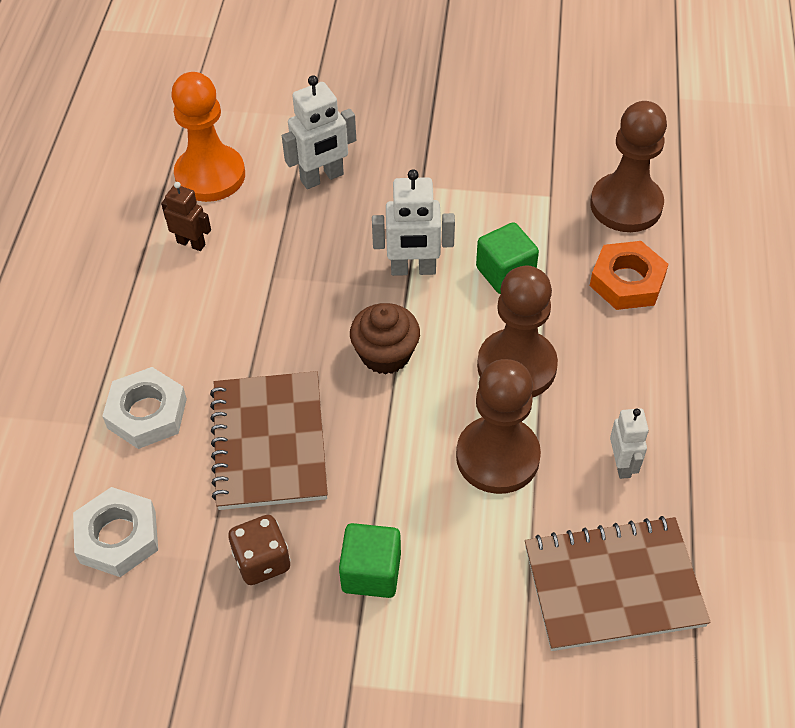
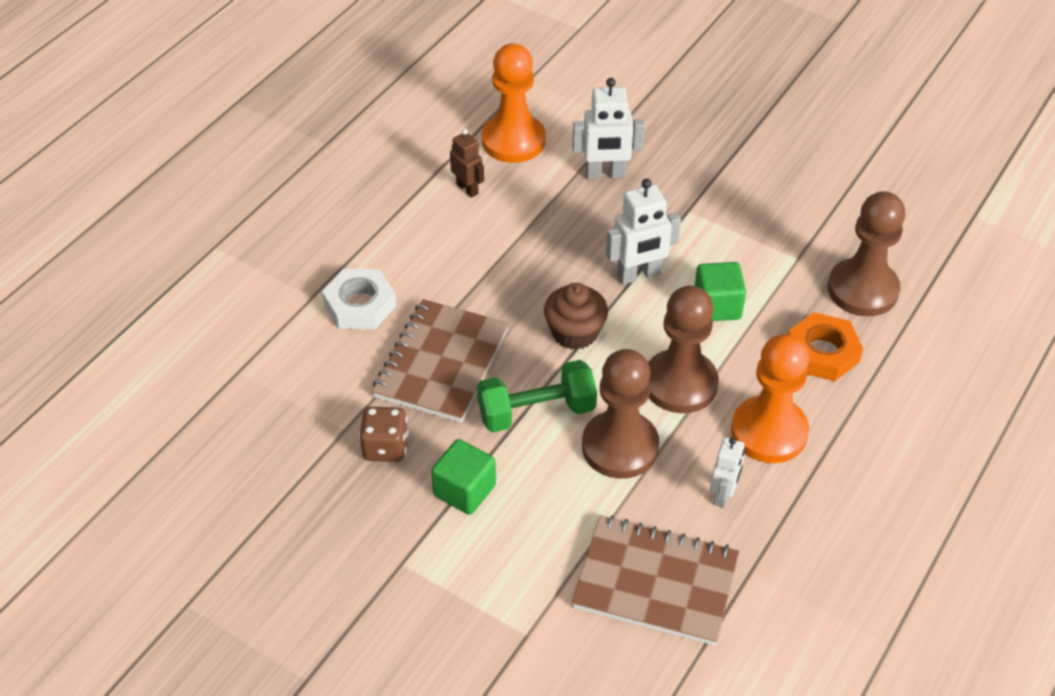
camera: 25 degrees right, 5 degrees down
(118, 536) = (288, 386): white nut -> none
(395, 454) = (536, 412): none -> green dumbbell
(413, 269) = (638, 275): white robot -> white robot turned 45 degrees counterclockwise
(626, 381) = (769, 432): none -> orange pawn

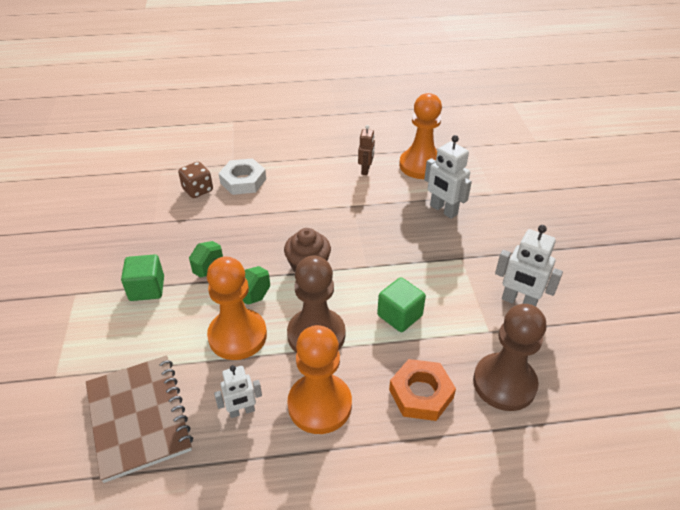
camera: 50 degrees right, 5 degrees down
(385, 447) = (153, 242): brown dice -> brown dice (198, 190)
(441, 363) = (232, 229): brown notebook -> none
(620, 447) = (237, 336): brown pawn -> orange pawn
(638, 275) = (383, 266): white robot -> white robot (518, 302)

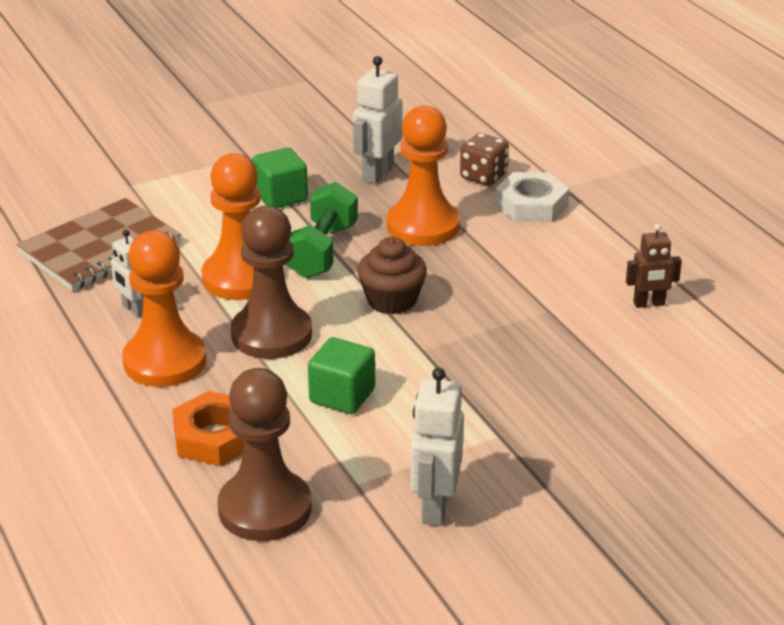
camera: 70 degrees right, 10 degrees down
(421, 165) = (710, 357): orange pawn -> orange pawn (423, 226)
(443, 210) = (605, 400): white robot -> white robot (377, 173)

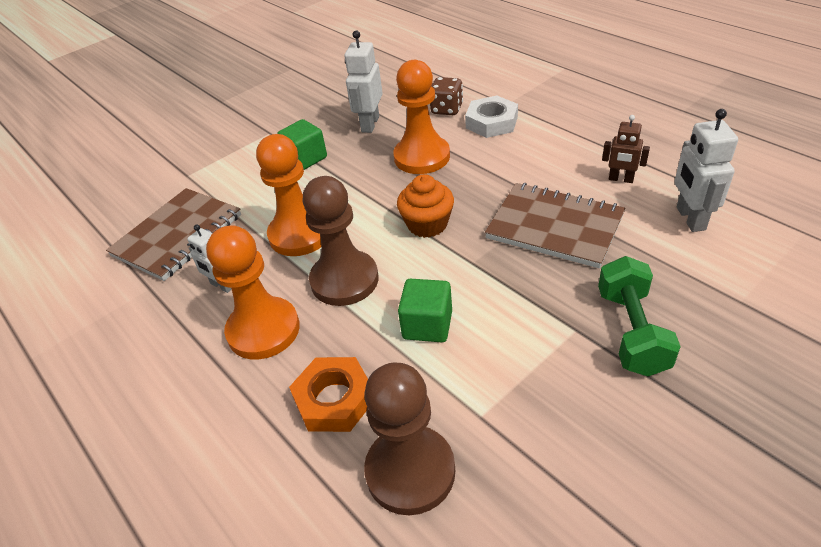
camera: 10 degrees left, 10 degrees up
(322, 251) = (355, 195): green dumbbell -> green dumbbell (631, 331)
(392, 300) = (427, 224): brown cupcake -> orange cupcake
(435, 507) = (561, 423): white robot -> white robot (690, 218)
(537, 336) = (554, 227): none -> brown notebook
(649, 304) = (621, 179): brown robot -> brown robot turned 45 degrees clockwise

